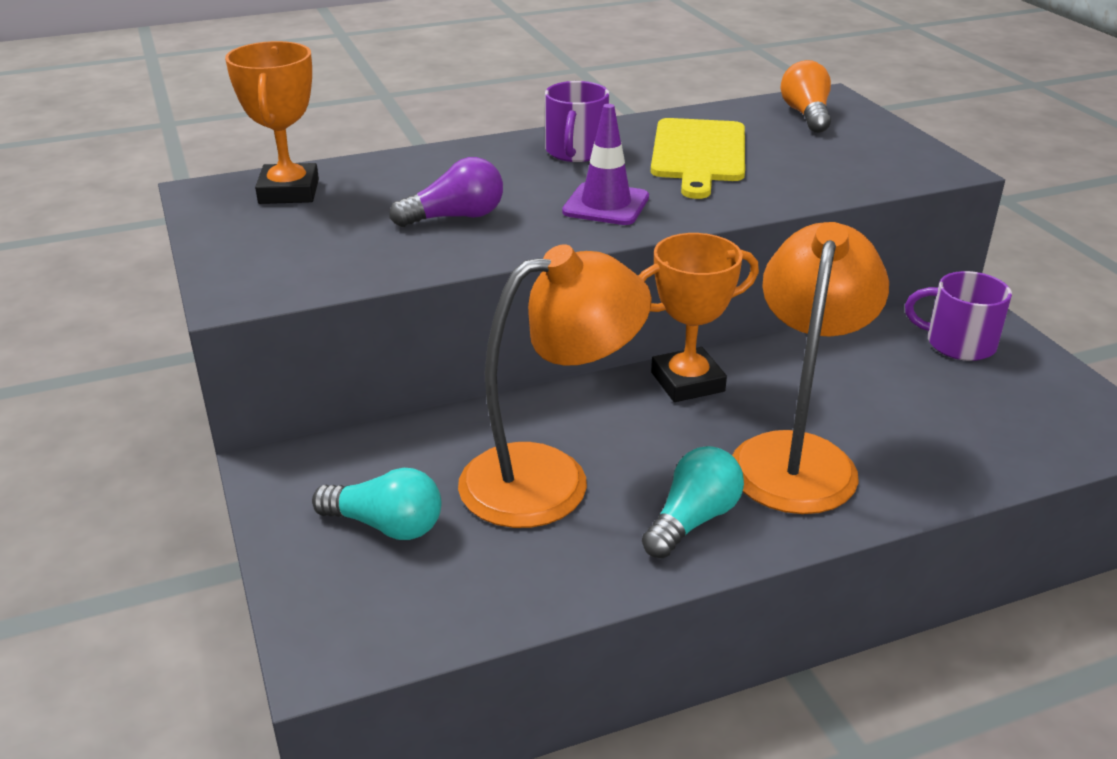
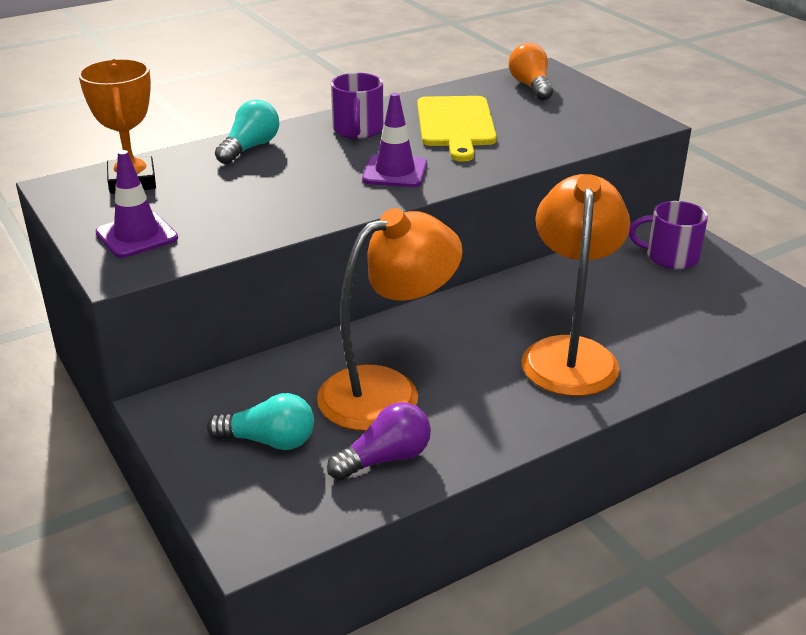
camera: 10 degrees left, 0 degrees up
(270, 255) = (137, 236): none -> purple traffic cone
(455, 217) = (278, 192): purple light bulb -> purple light bulb (385, 459)
(687, 382) = (474, 306): orange trophy -> none
(693, 520) = (503, 409): turquoise light bulb -> turquoise light bulb (250, 148)

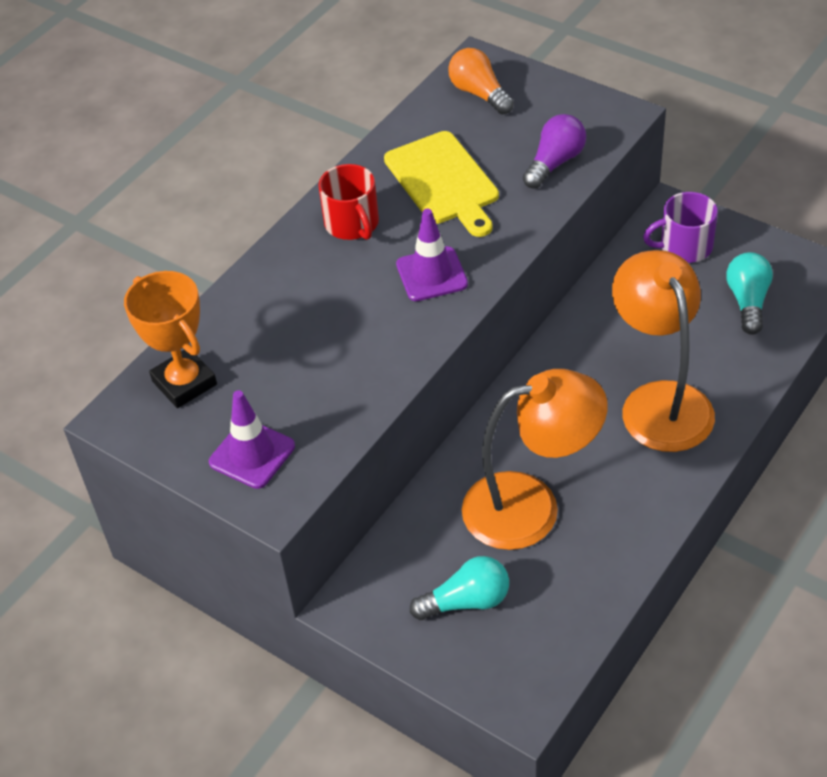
camera: 20 degrees left, 15 degrees up
(250, 148) = (264, 290): turquoise light bulb -> turquoise light bulb (748, 301)
(358, 130) = (352, 224): purple mug -> red mug
(385, 459) = (575, 578): purple light bulb -> purple light bulb (555, 163)
(387, 391) = (531, 506): orange lamp -> orange lamp turned 45 degrees clockwise

